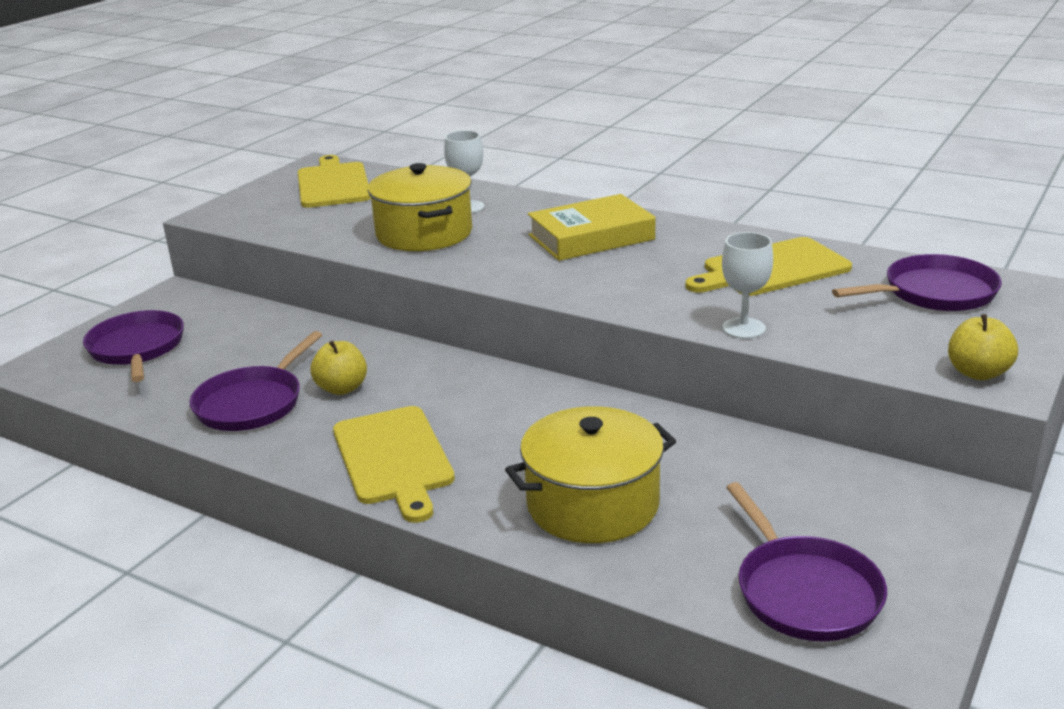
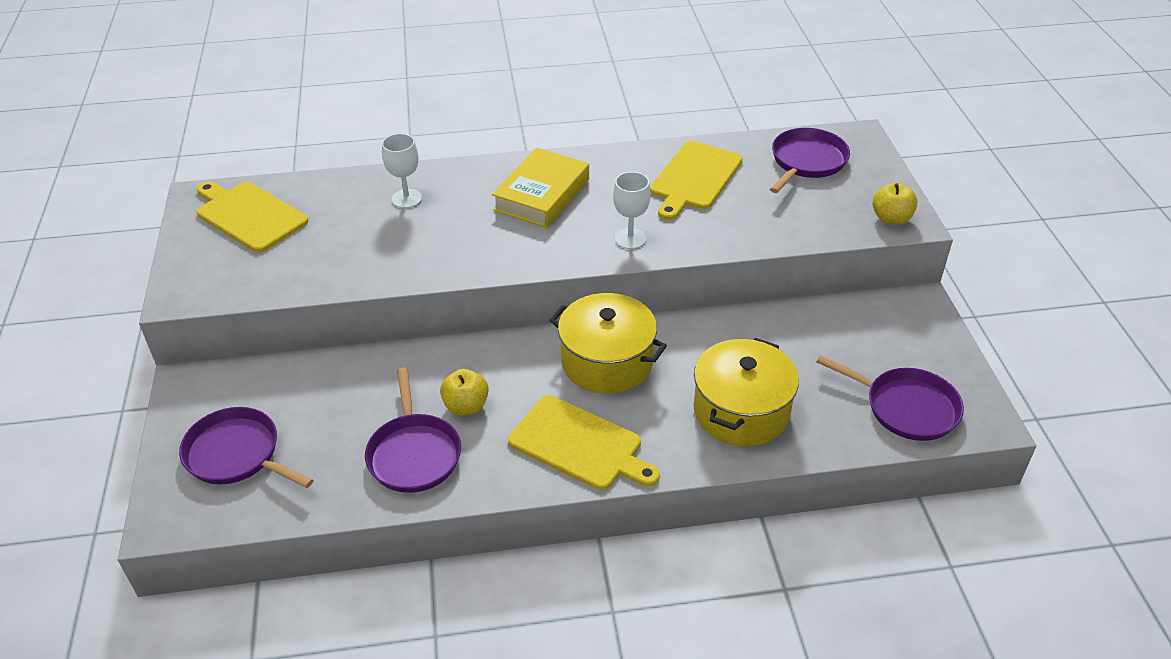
camera: 40 degrees left, 15 degrees up
(424, 233) = (407, 241): yellow pot -> yellow pot (607, 362)
(743, 328) = (735, 239): white goblet -> white goblet (630, 239)

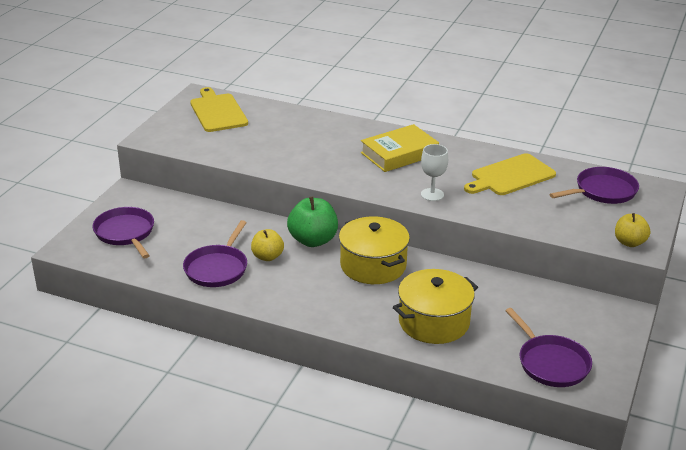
camera: 30 degrees right, 10 degrees down
(406, 198) = (314, 130): white goblet -> none
(504, 356) = (313, 240): none -> green apple
(580, 445) = (315, 300): yellow cutting board -> none

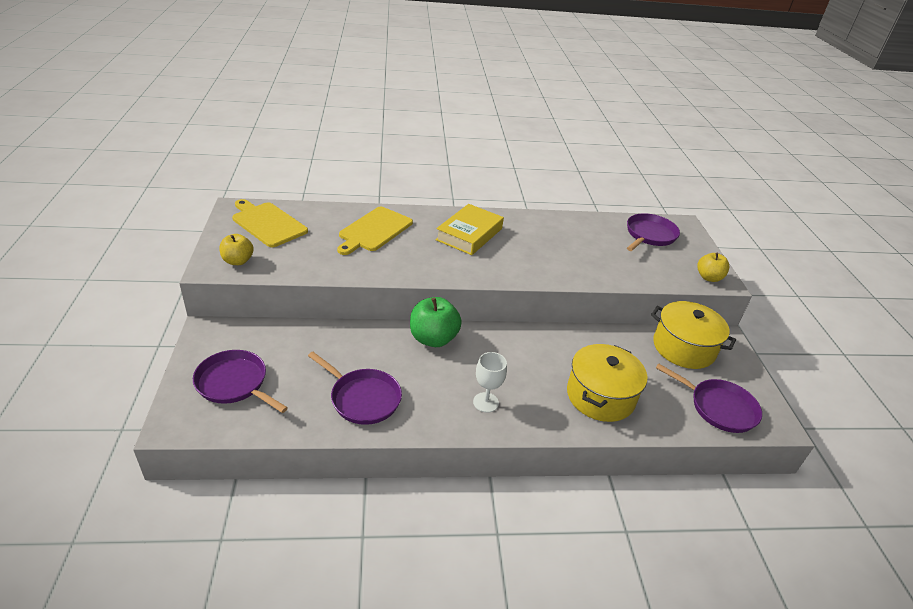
camera: 30 degrees left, 5 degrees up
(217, 268) = (363, 398): purple pan -> purple pan turned 45 degrees counterclockwise
(267, 257) = (403, 369): yellow apple -> yellow apple (238, 261)
(373, 265) = (505, 351): yellow pot -> yellow pot (683, 348)
(432, 194) = (529, 269): white goblet -> white goblet (485, 402)
(510, 176) = (573, 236): yellow cutting board -> yellow cutting board (374, 230)

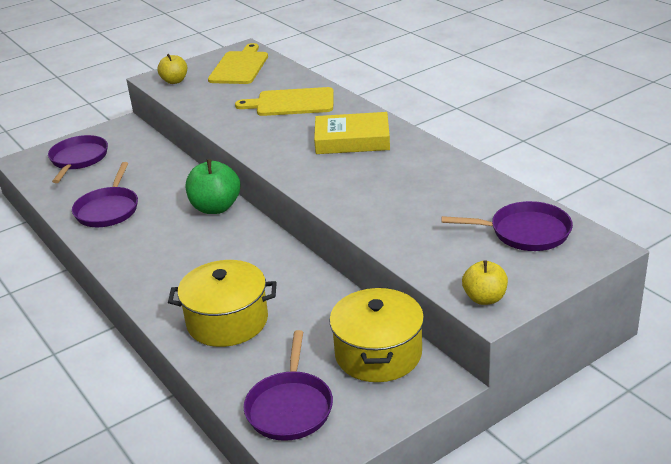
camera: 65 degrees right, 5 degrees down
(485, 402) = (156, 263): white goblet -> none

